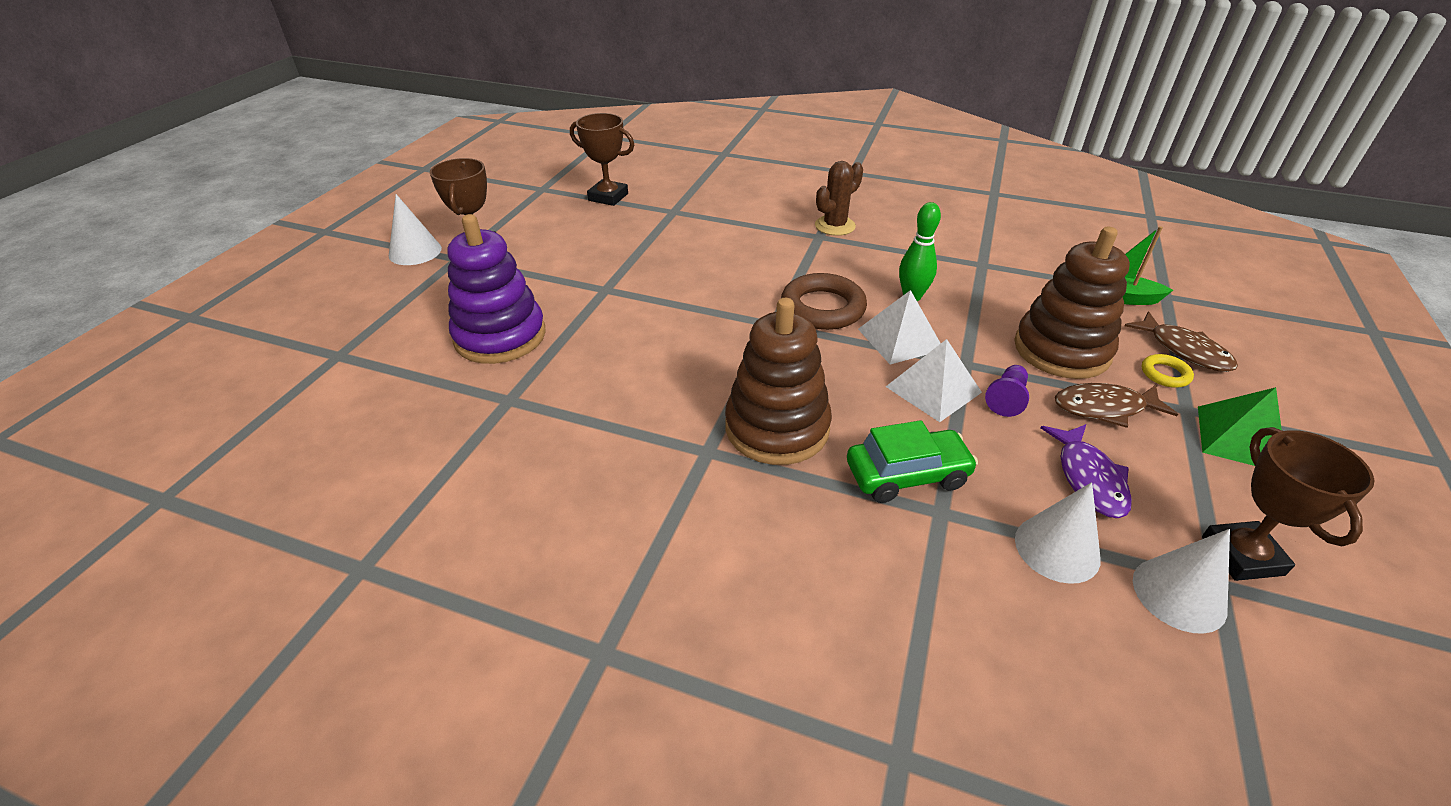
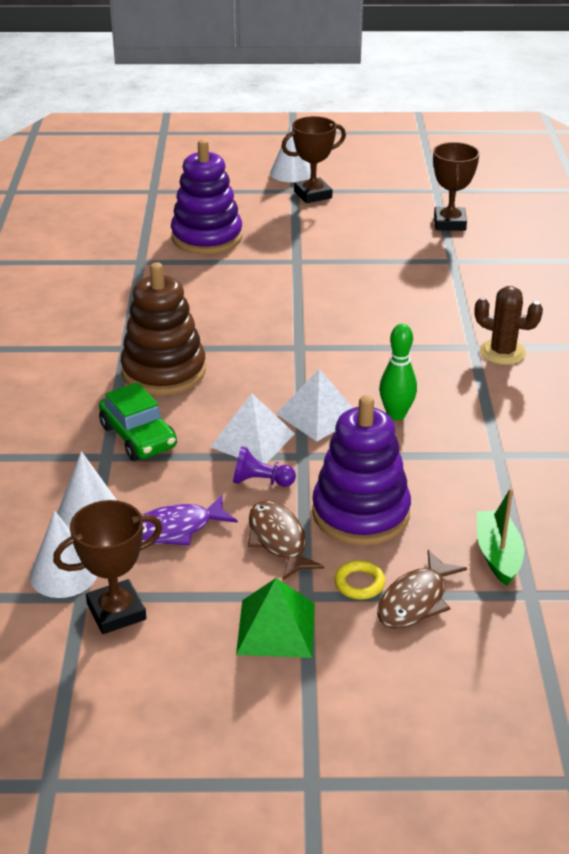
camera: 70 degrees right, 5 degrees down
(822, 308) = (340, 367): brown ring -> none
(1061, 350) = (360, 513): brown stacking toy -> purple stacking toy

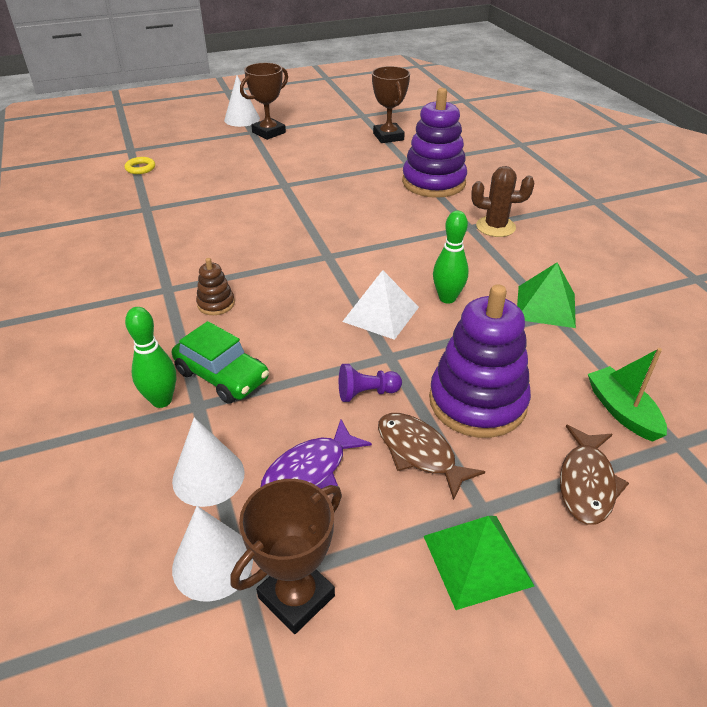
camera: 20 degrees left, 5 degrees up
(77, 445) = (161, 400): none -> green bowling pin
(164, 371) = (216, 304): brown stacking toy -> brown stacking toy, size x0.45
(207, 237) = (197, 179): purple stacking toy -> purple stacking toy (433, 182)
(252, 440) = (335, 352): white pyramid -> none
(359, 583) = (524, 479): yellow ring -> yellow ring (140, 168)
(496, 444) = (546, 306): none -> green pyramid

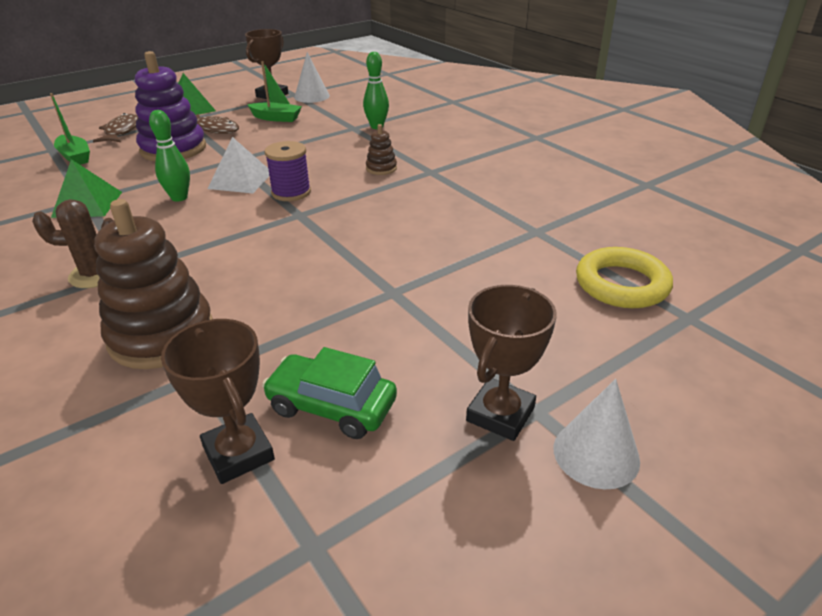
camera: 165 degrees right, 5 degrees down
(140, 168) = (621, 284): yellow ring -> yellow ring, size x2.03
(208, 476) = (329, 111): white cone -> none
(222, 376) = (347, 138): green car -> green car (331, 406)
(310, 470) = (276, 118): purple fish -> green boat
(328, 285) = (291, 192): none -> purple spool
(366, 393) = (248, 143): purple pawn -> none
(433, 182) = (162, 335): purple stacking toy -> brown stacking toy

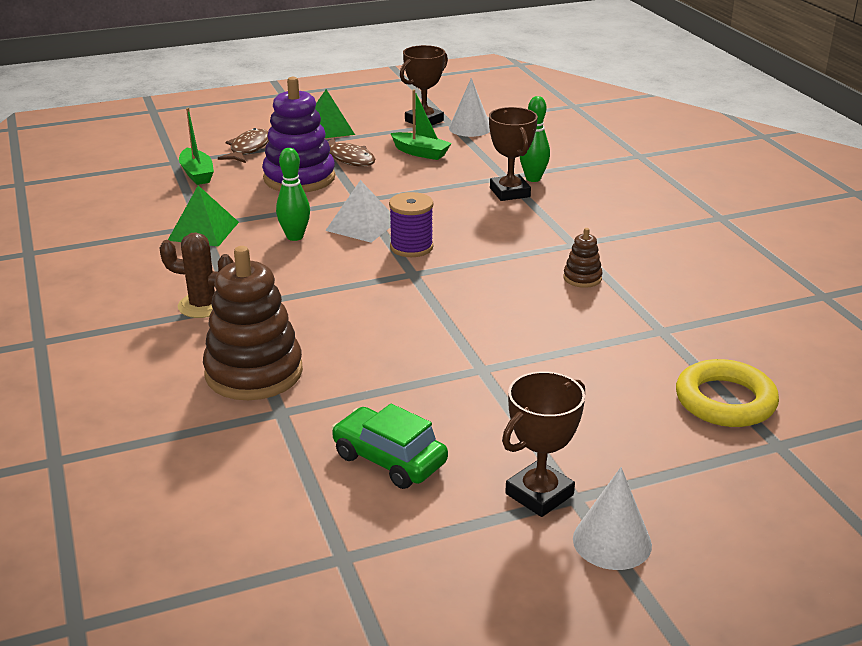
camera: 15 degrees right, 5 degrees down
(238, 453) = (300, 481): brown trophy -> brown trophy (510, 192)
(381, 168) = (519, 232): brown stacking toy -> brown stacking toy (582, 278)

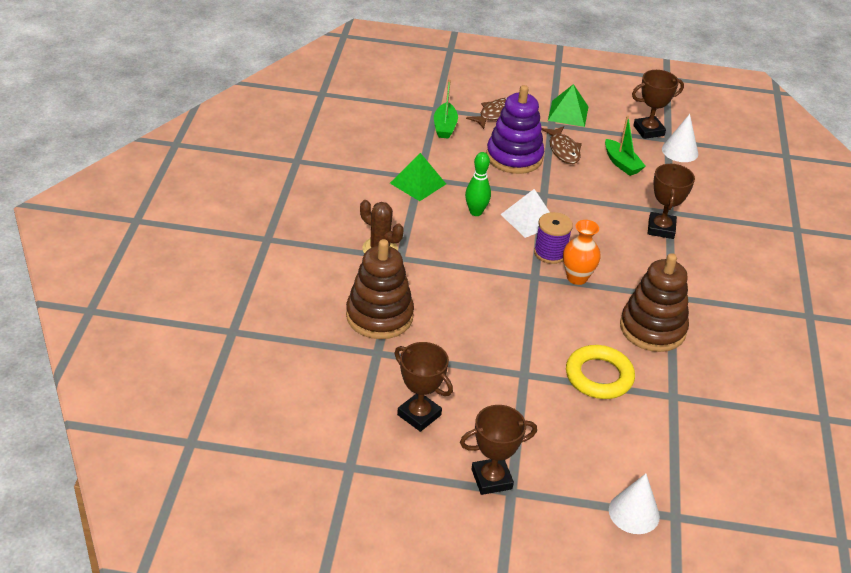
camera: 25 degrees right, 10 degrees up
(389, 459) = (419, 415): green car -> brown trophy
(460, 260) = (577, 278): none -> orange vase
(533, 178) = (690, 222): green bowling pin -> none
(582, 278) = (652, 329): brown stacking toy -> brown stacking toy, size x2.21
(612, 541) = (510, 529): white cone -> white cone (634, 513)
(725, 401) = (668, 469): yellow ring -> yellow ring (599, 376)

